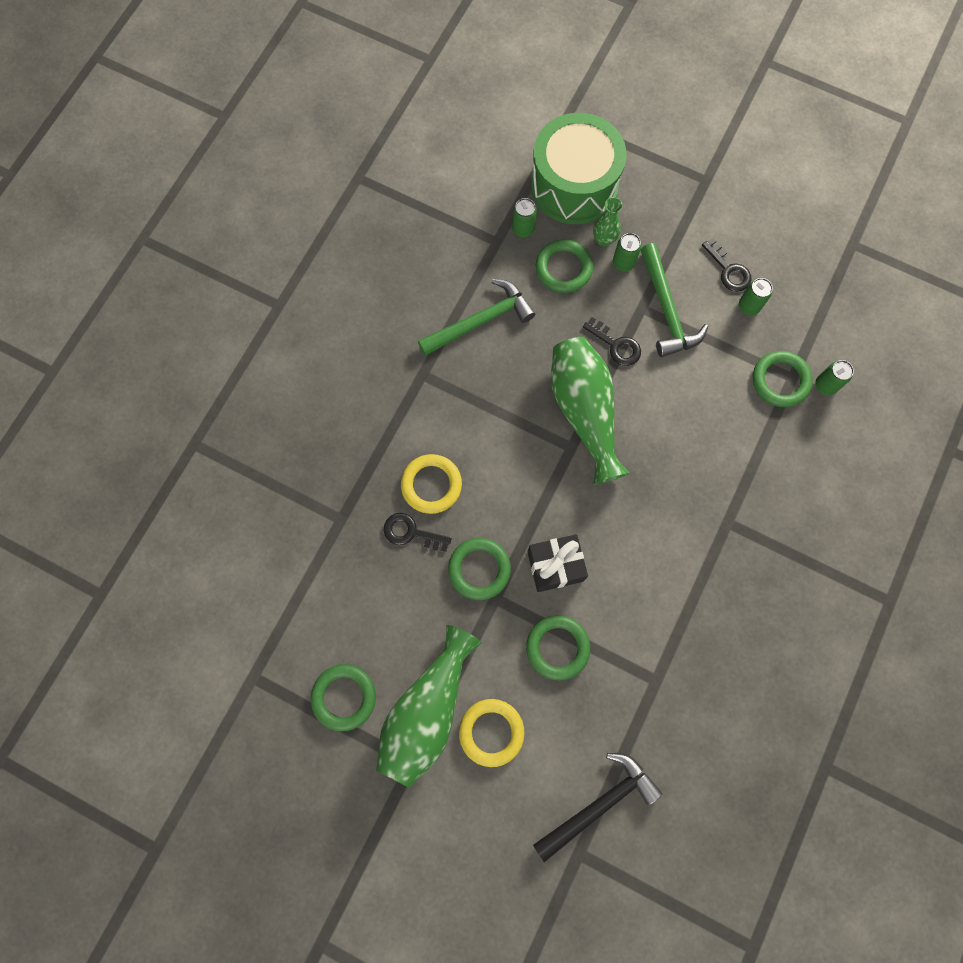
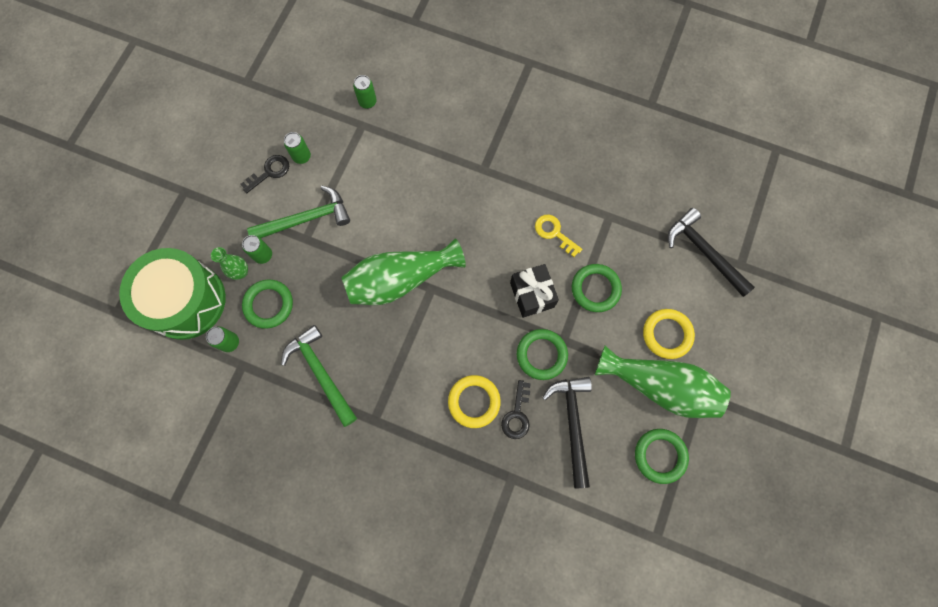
camera: 95 degrees left, 0 degrees up
(393, 596) = (572, 424): none -> black hammer
(616, 345) = (340, 257): black key -> none
(636, 604) = (554, 233): none -> yellow key
(780, 381) = (365, 133): green ring -> none

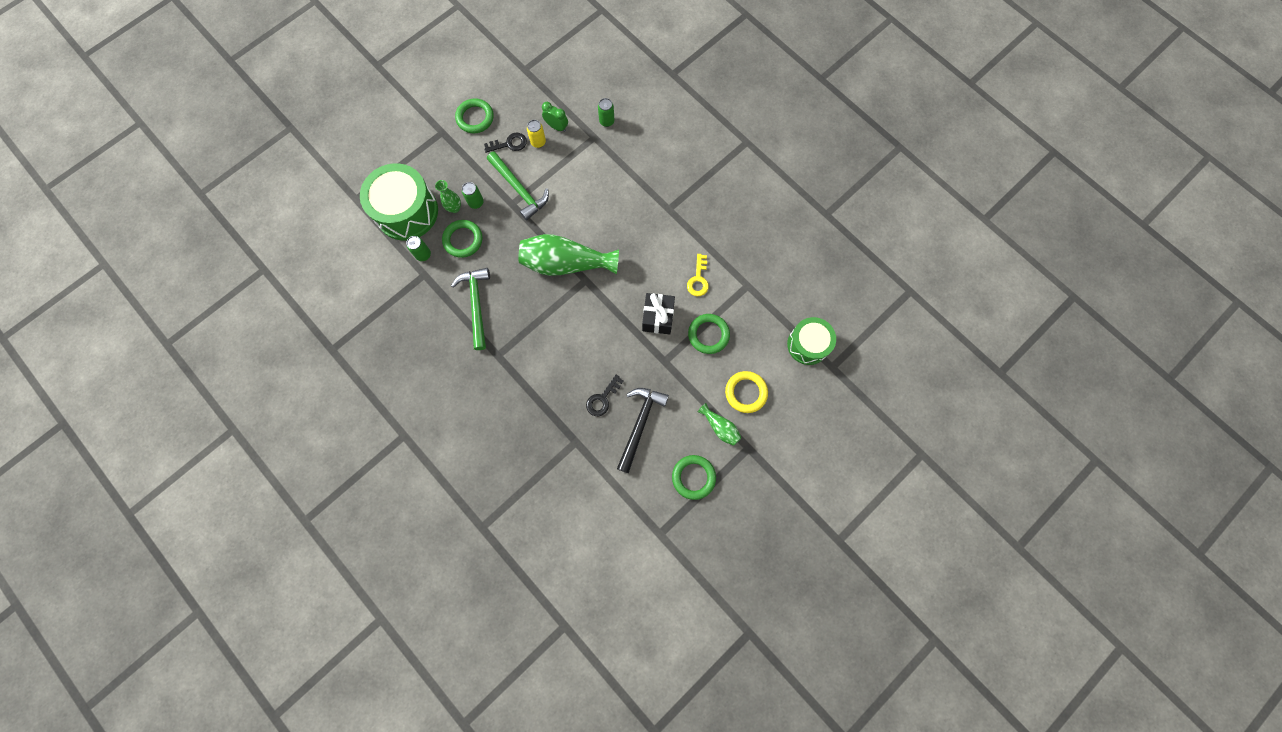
camera: 25 degrees right, 0 degrees up
(302, 156) = (538, 142): green can -> yellow can
(306, 219) = (519, 189): green hammer -> green hammer turned 45 degrees clockwise
(314, 131) = (557, 127): none -> green clock
(474, 401) = (576, 375): yellow ring -> none
(541, 355) = (642, 364): green ring -> green ring (475, 118)
(554, 233) = (698, 279): yellow key -> yellow key turned 150 degrees counterclockwise
(659, 386) = (720, 427): green vase -> green vase, size x0.48
(704, 252) = (808, 344): black hammer -> green drum

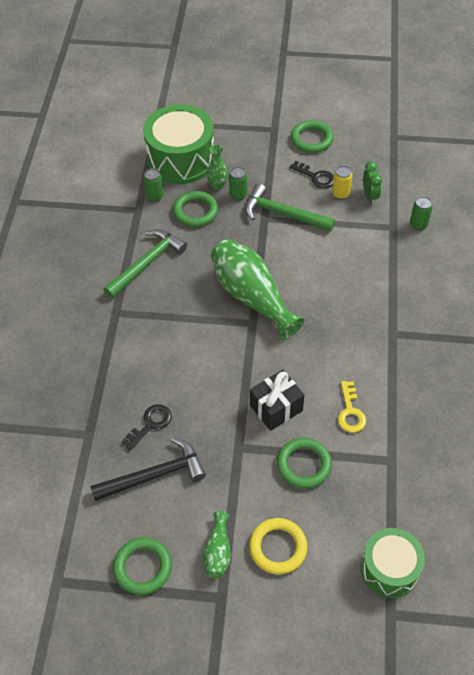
camera: 50 degrees right, 20 degrees down
(519, 189) = (283, 214): green hammer -> green hammer turned 105 degrees clockwise
(602, 399) = (150, 424): black key -> black key turned 135 degrees clockwise
(698, 279) = (350, 412): yellow key -> yellow key turned 60 degrees counterclockwise

